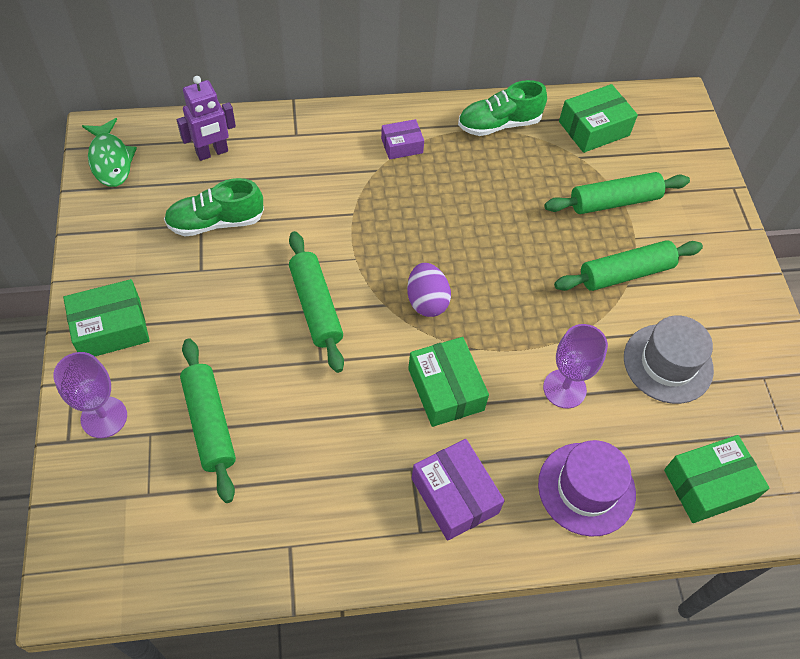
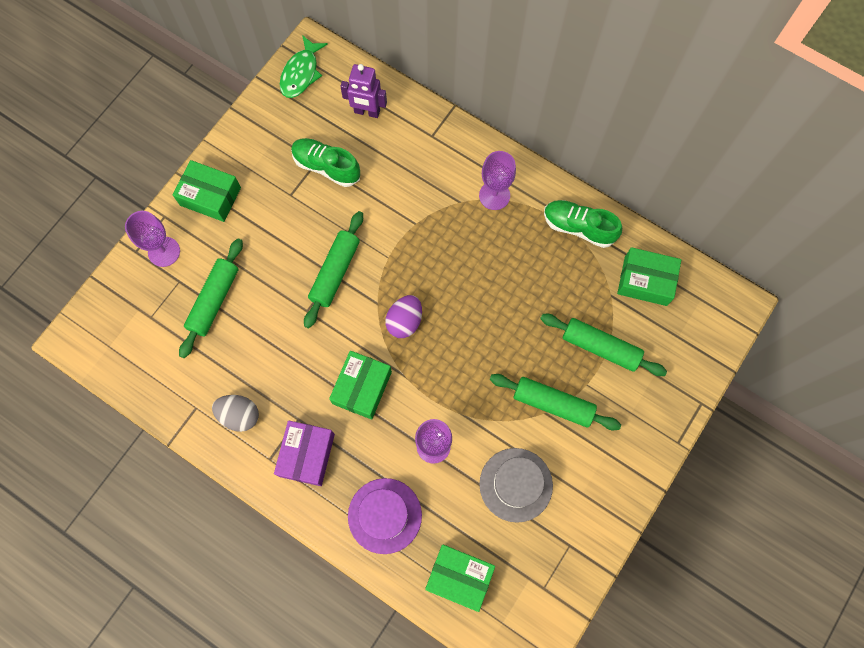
camera: 45 degrees right, 15 degrees up
(346, 514) = (239, 415): none -> grey egg
(402, 145) = (494, 195): purple box -> purple goblet

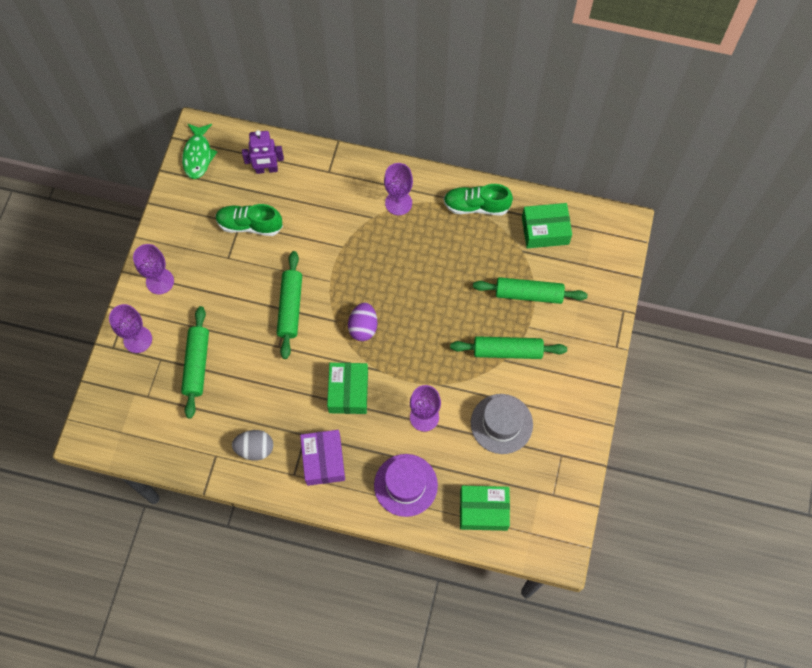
camera: 20 degrees left, 5 degrees down
(210, 196) = (160, 281): green box -> purple goblet

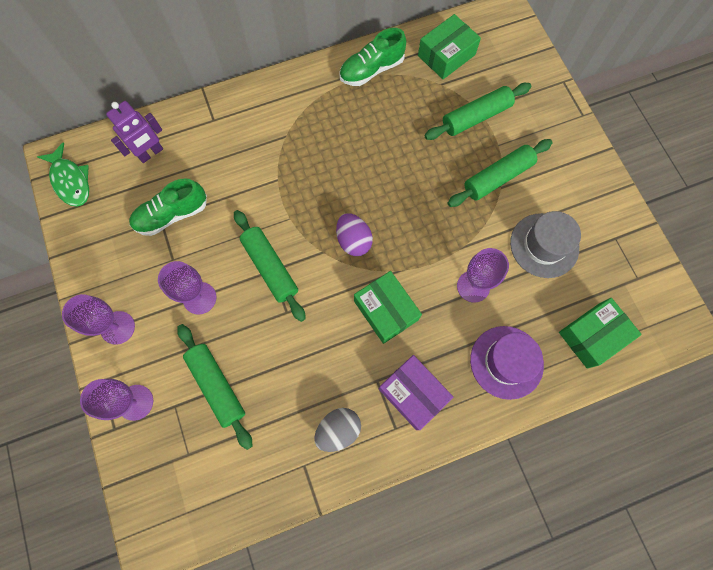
camera: 35 degrees left, 5 degrees up
(398, 203) = (300, 109): purple goblet -> purple goblet (199, 298)

